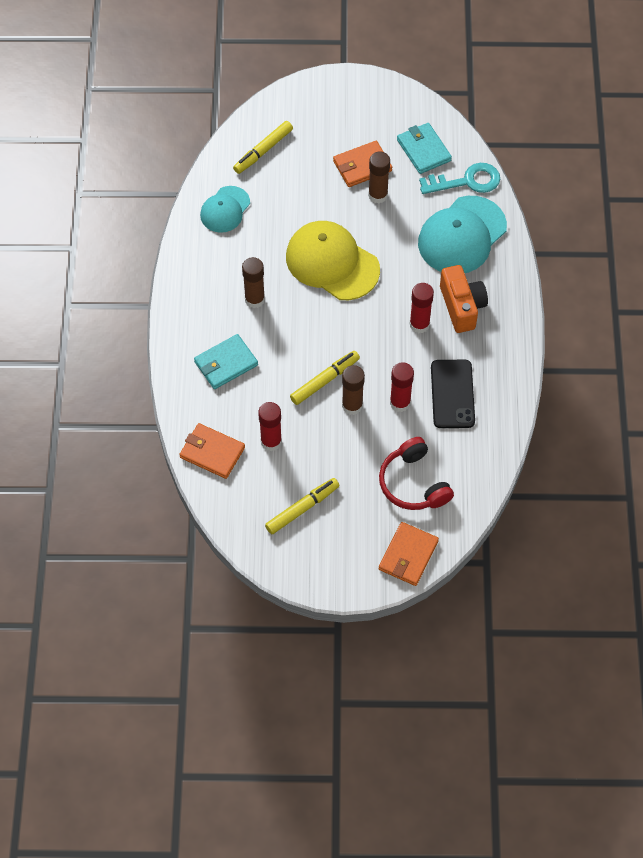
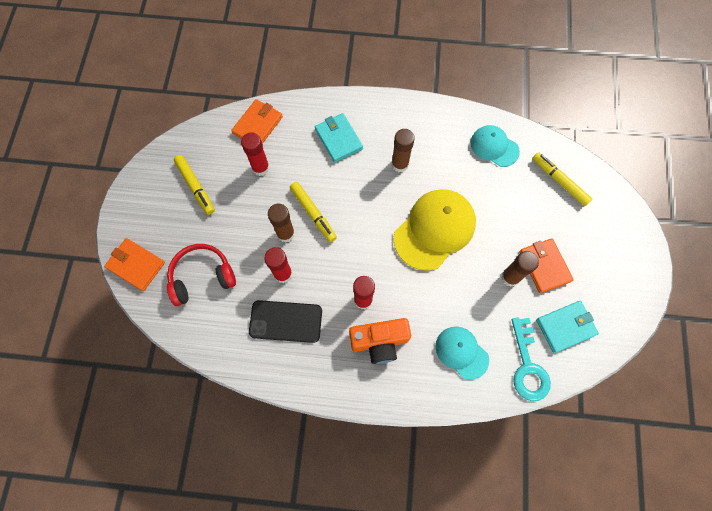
camera: 95 degrees right, 10 degrees up
(462, 235) = (461, 352): turquoise cap -> turquoise cap, size x0.59

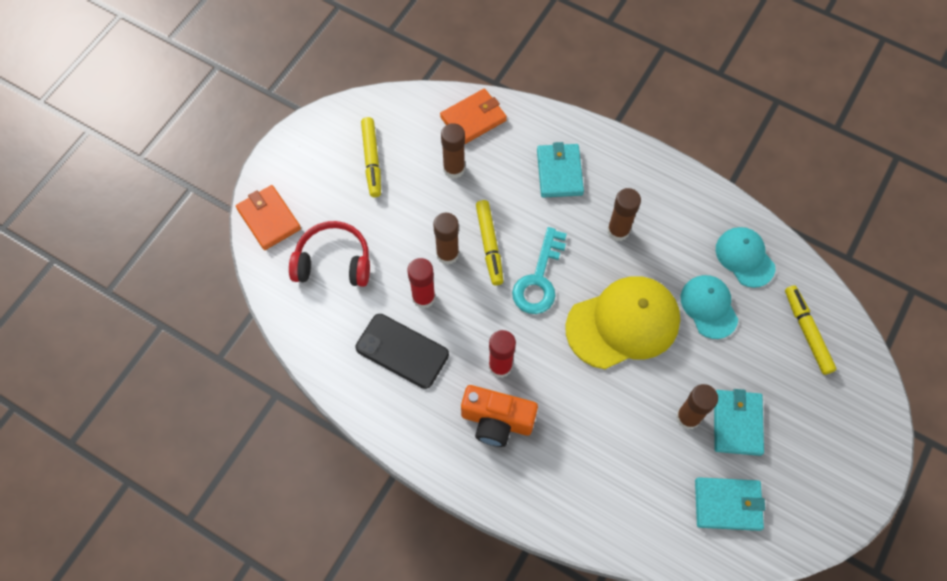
camera: 25 degrees right, 5 degrees down
(261, 168) = (454, 169): red glue stick -> brown glue stick
(461, 352) = (586, 476): turquoise cap -> turquoise cap (709, 307)
(528, 366) = (658, 527): turquoise key -> turquoise key (539, 279)
(544, 266) = (737, 423): orange wallet -> turquoise wallet

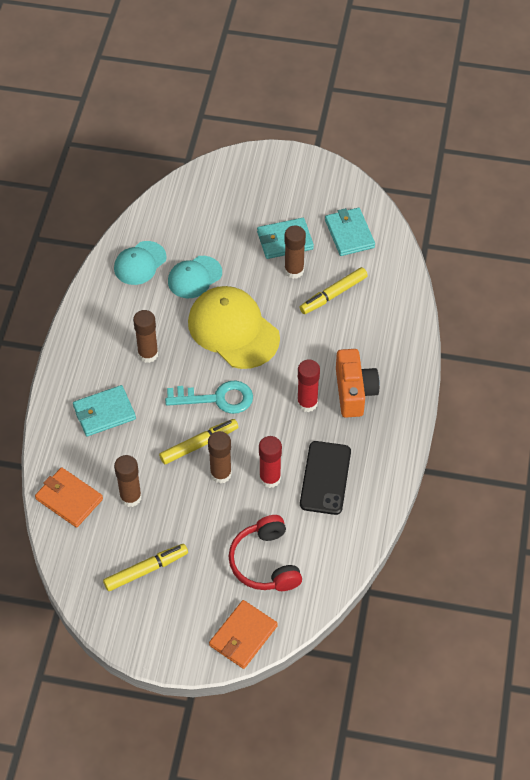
camera: 110 degrees left, 10 degrees down
(807, 332) = (190, 212): yellow marker -> yellow marker (333, 294)

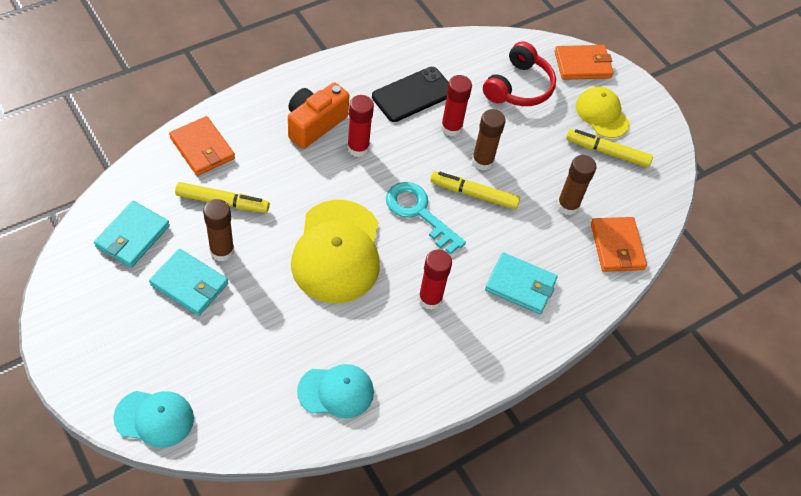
camera: 140 degrees left, 0 degrees up
(148, 354) = (430, 299): brown glue stick -> red glue stick
(182, 601) = (602, 114): none -> yellow cap
(194, 277) = (307, 328): turquoise cap -> turquoise cap (154, 418)
(391, 311) = (202, 148): none -> orange wallet

